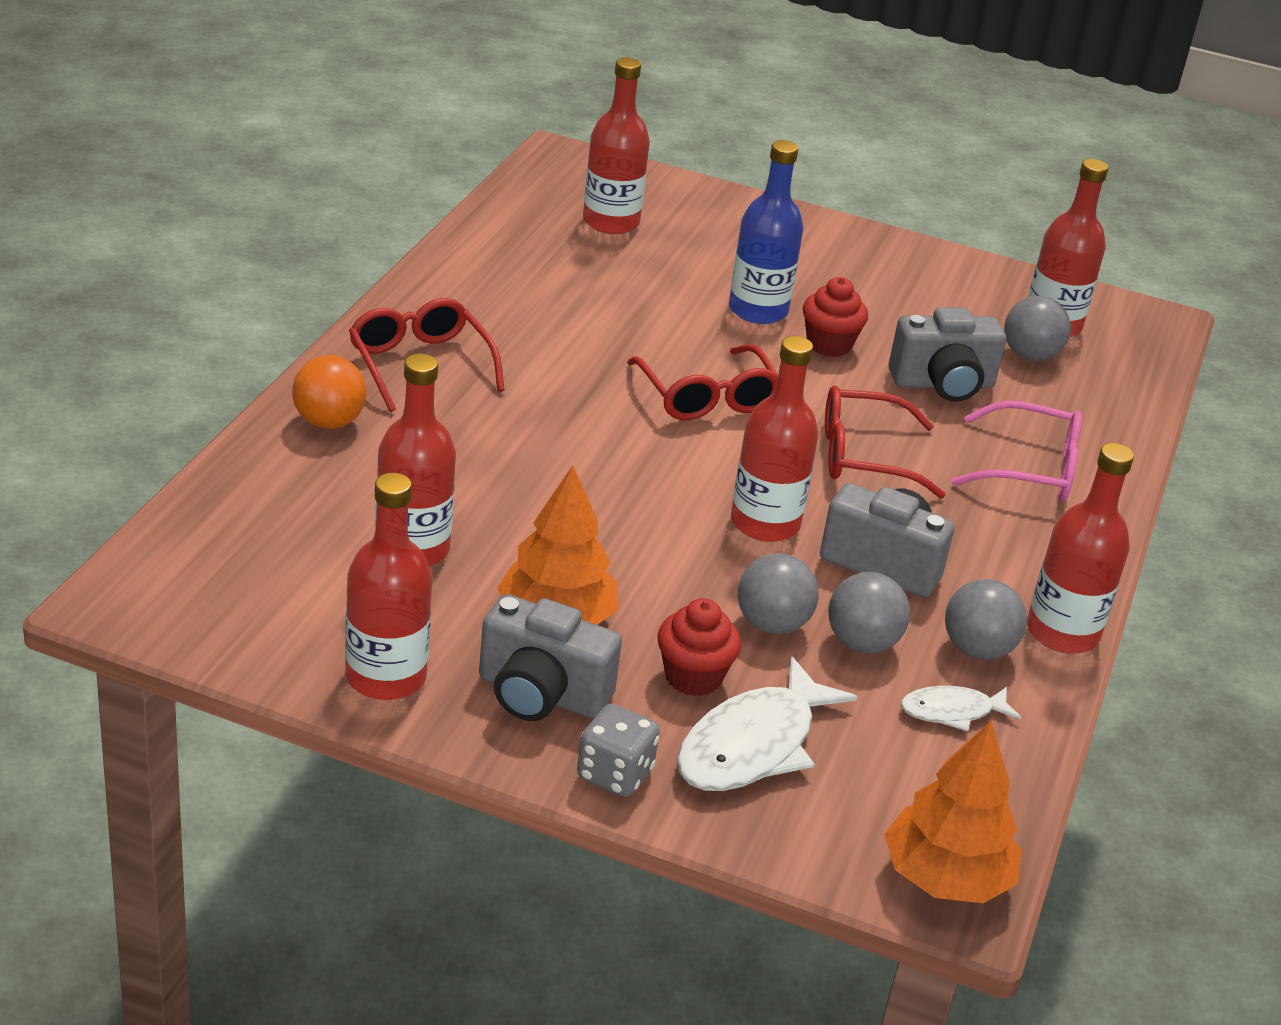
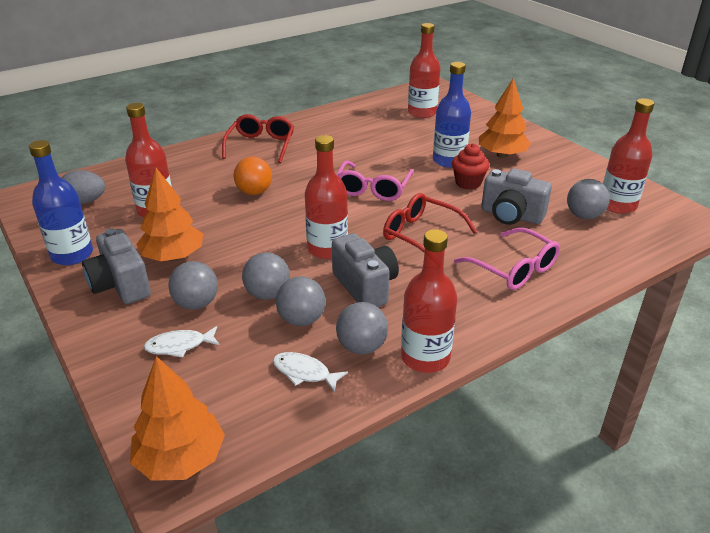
camera: 40 degrees right, 0 degrees up
(258, 575) = (85, 201): none -> grey egg
(329, 422) = (194, 156): orange ball -> orange ball (254, 192)
(386, 677) = (72, 255): red bottle -> blue bottle
(615, 774) = (100, 332): grey dice -> none
(693, 677) = (196, 303): red cupcake -> grey ball
(707, 397) = (373, 189): red glasses -> pink glasses
(753, 745) = (179, 346): white fish -> white fish, size x0.55
(821, 278) = (502, 155): none -> orange tree

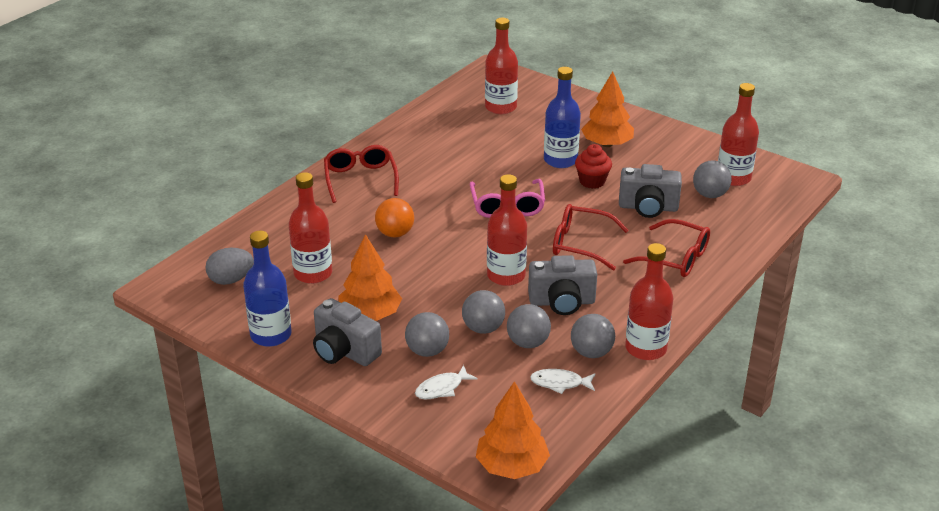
camera: 20 degrees left, 0 degrees up
(365, 286) = (562, 302): grey camera -> grey camera turned 135 degrees clockwise
(514, 269) = (675, 258): pink glasses -> red glasses

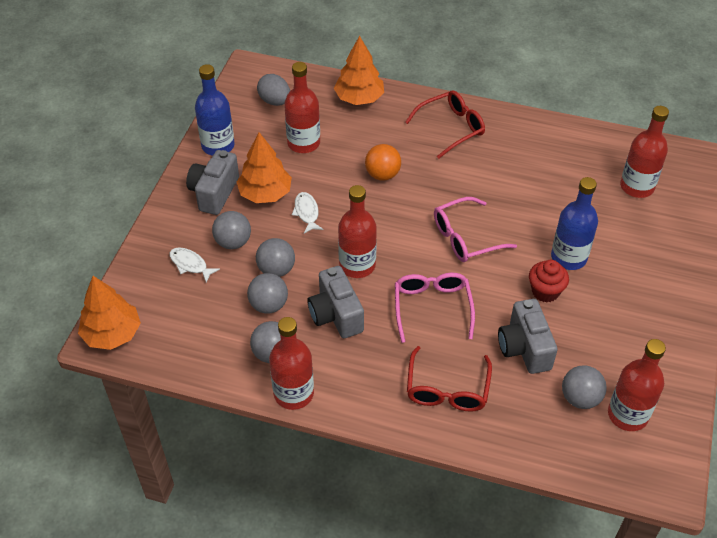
camera: 70 degrees right, 15 degrees up
(560, 383) = (223, 340): white fish -> white fish (306, 212)
(580, 244) = (432, 307): red glasses -> pink glasses
(607, 144) = (623, 287): orange tree -> orange tree (359, 98)

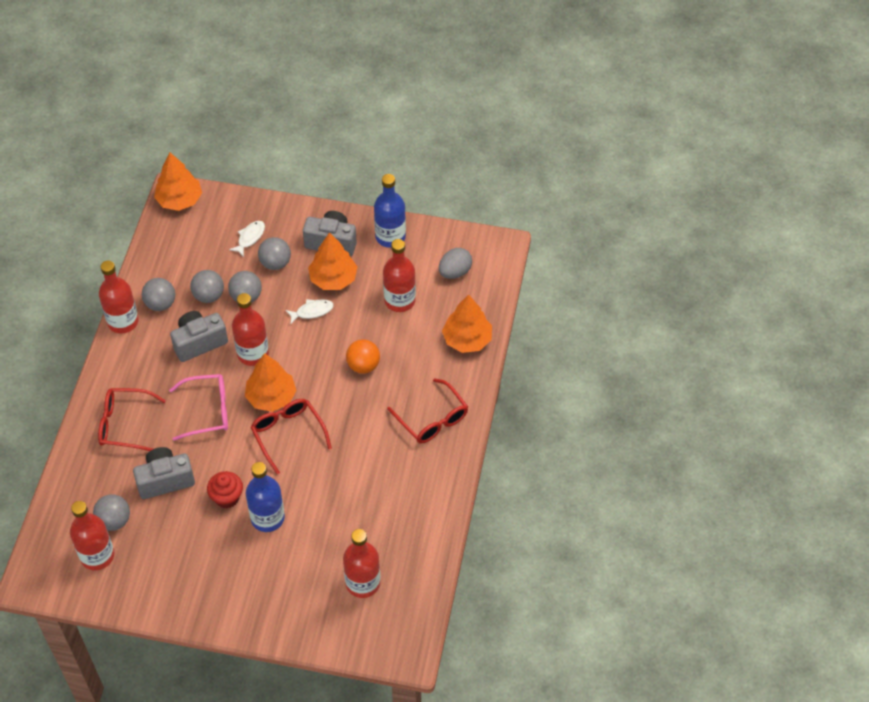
camera: 85 degrees right, 5 degrees up
(417, 250) = (271, 397): none -> orange tree
(465, 238) = (288, 434): pink glasses -> red glasses

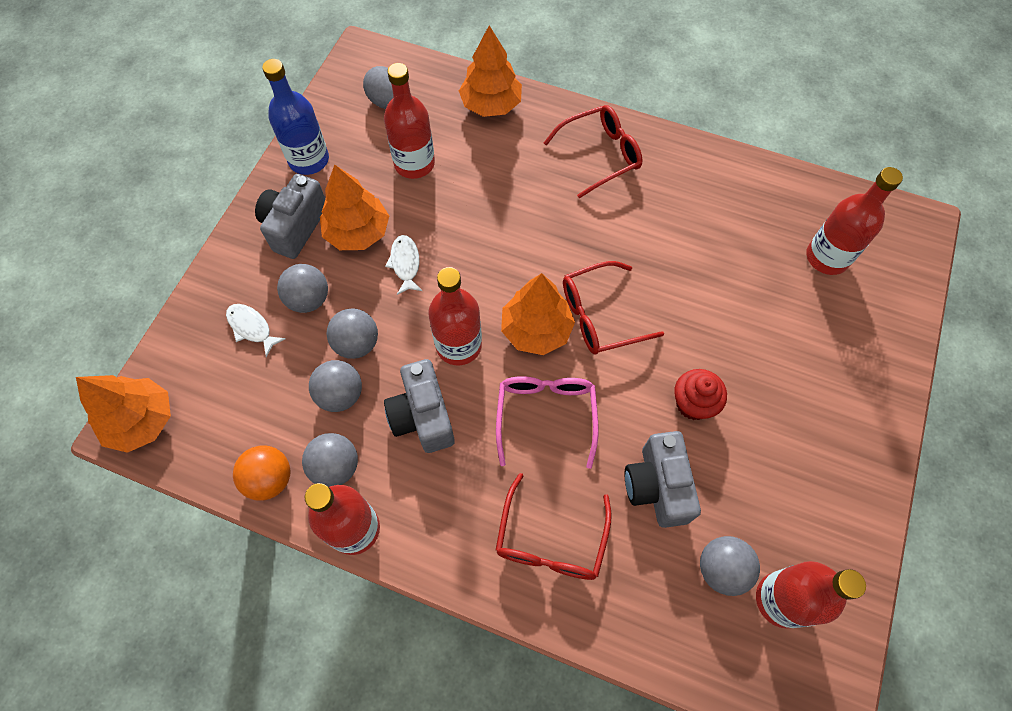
camera: 80 degrees left, 10 degrees up
(267, 518) = (728, 355): blue bottle -> none
(363, 365) = (506, 216): orange ball -> orange ball (270, 479)

